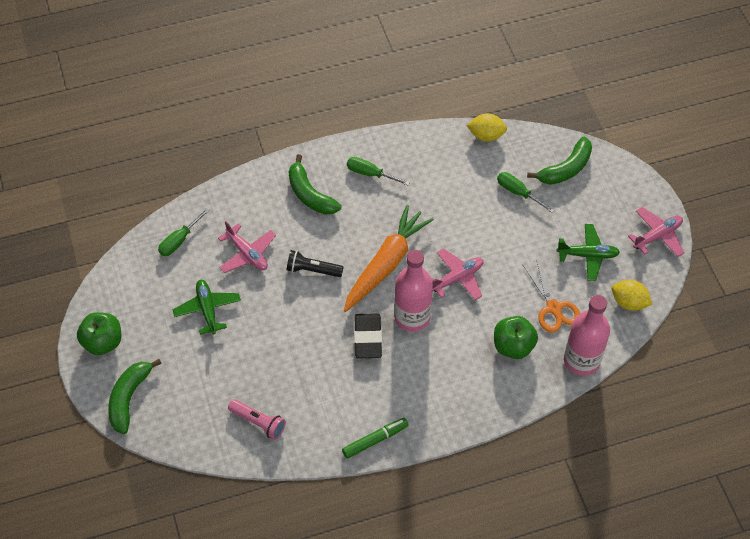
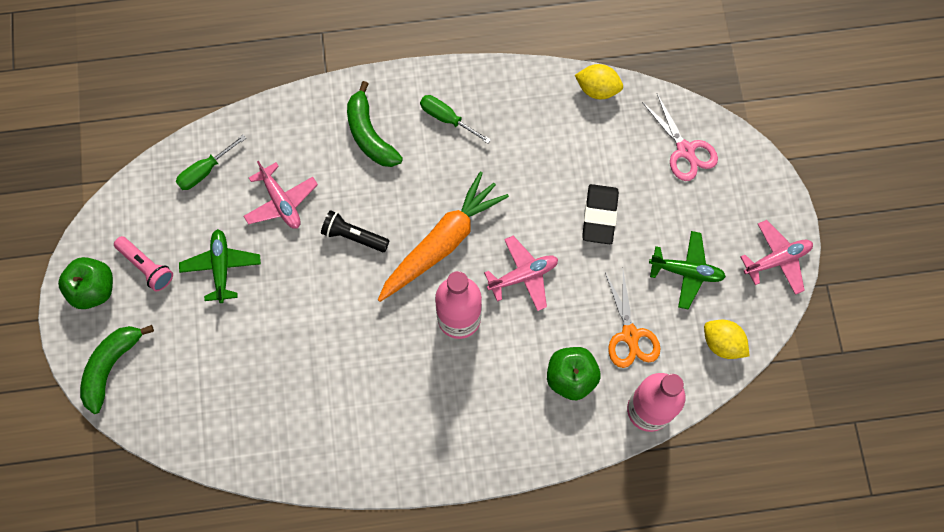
camera: 10 degrees right, 15 degrees up
(258, 422) = (253, 423): pink flashlight -> pink flashlight (146, 266)
(368, 338) = (401, 336): black eraser -> black eraser (599, 216)
(375, 440) = (384, 470): green marker -> none
(518, 193) = (620, 173): green screwdriver -> none
(566, 169) = (685, 150): green banana -> pink scissors

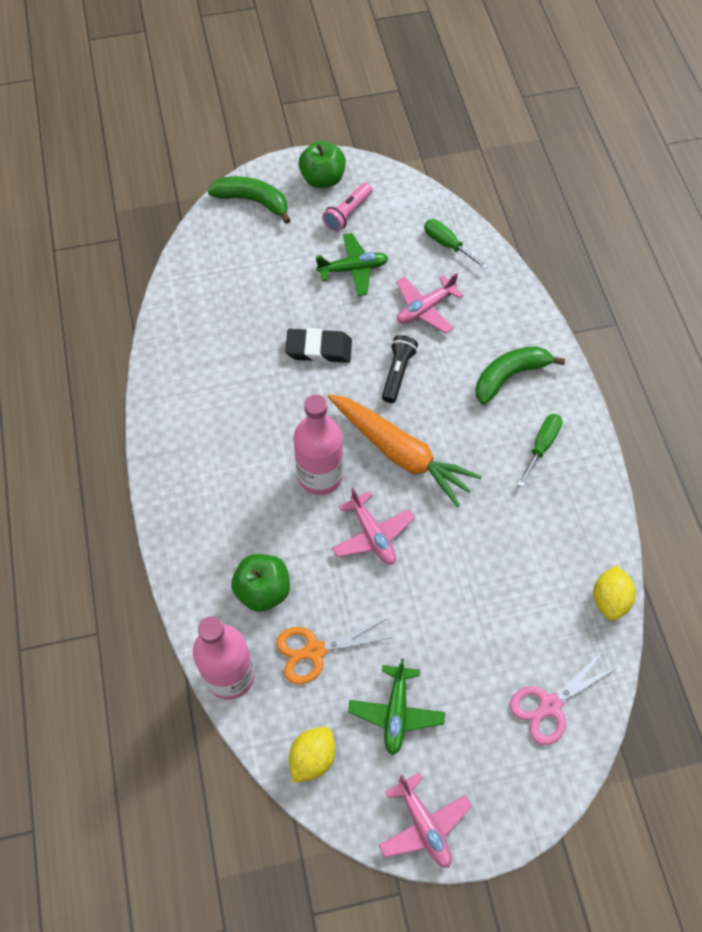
camera: 85 degrees right, 10 degrees down
(599, 216) = (452, 610): black eraser -> black eraser (319, 349)

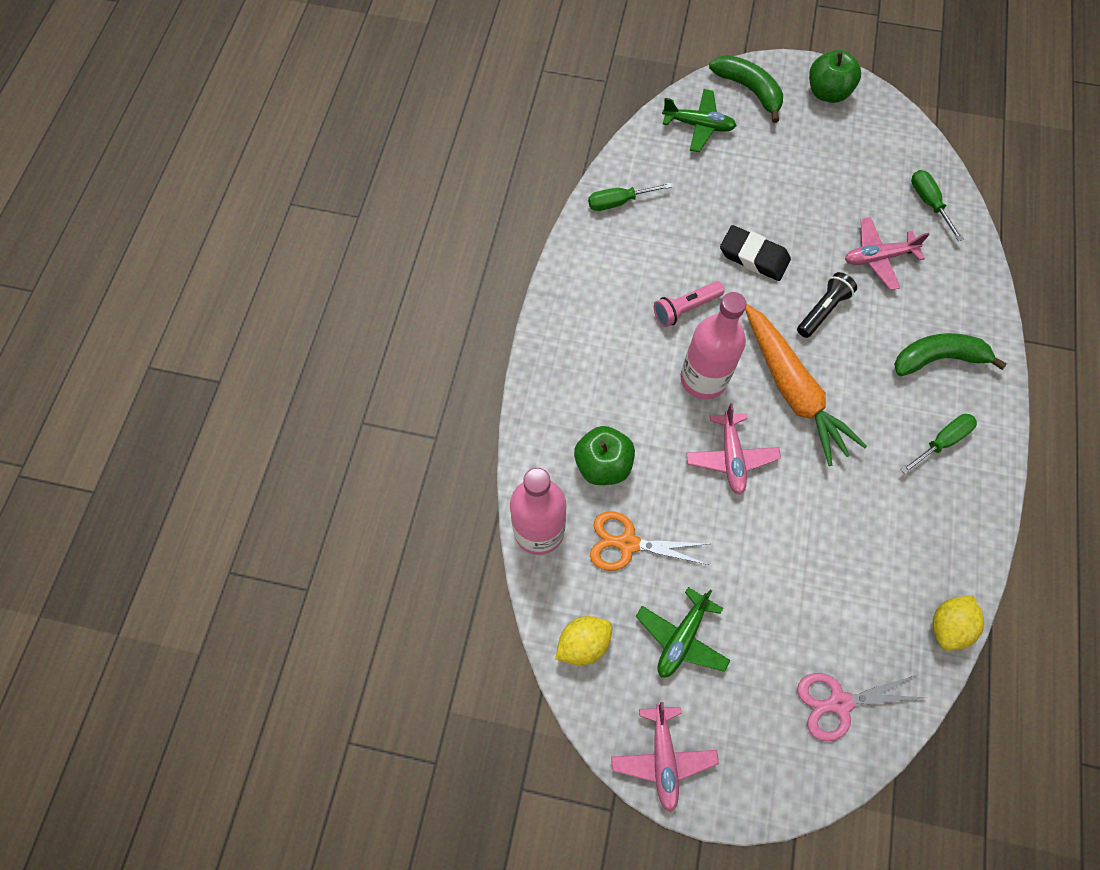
camera: 25 degrees right, 5 degrees up
(178, 346) = (619, 202): none -> green screwdriver
(348, 213) = (838, 135): pink flashlight -> pink flashlight (685, 308)
(353, 269) = (821, 192): green plane -> green plane (698, 125)

